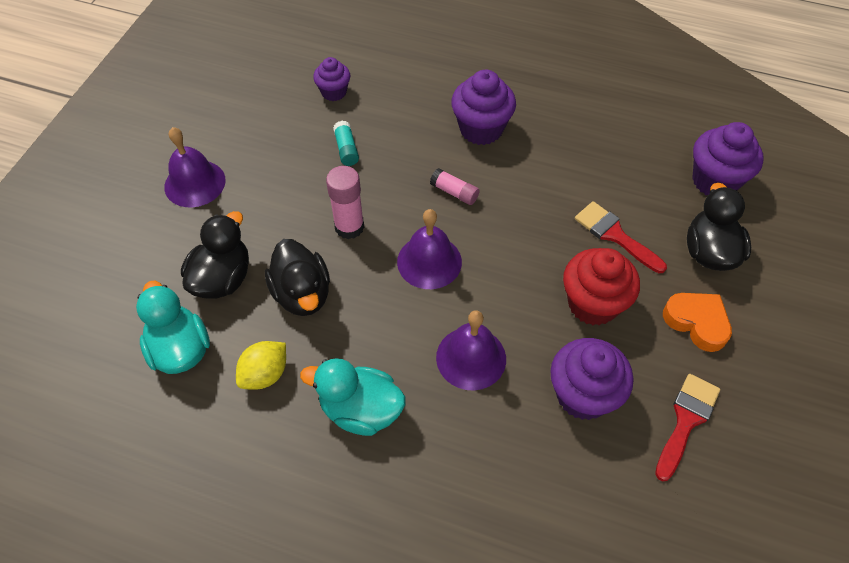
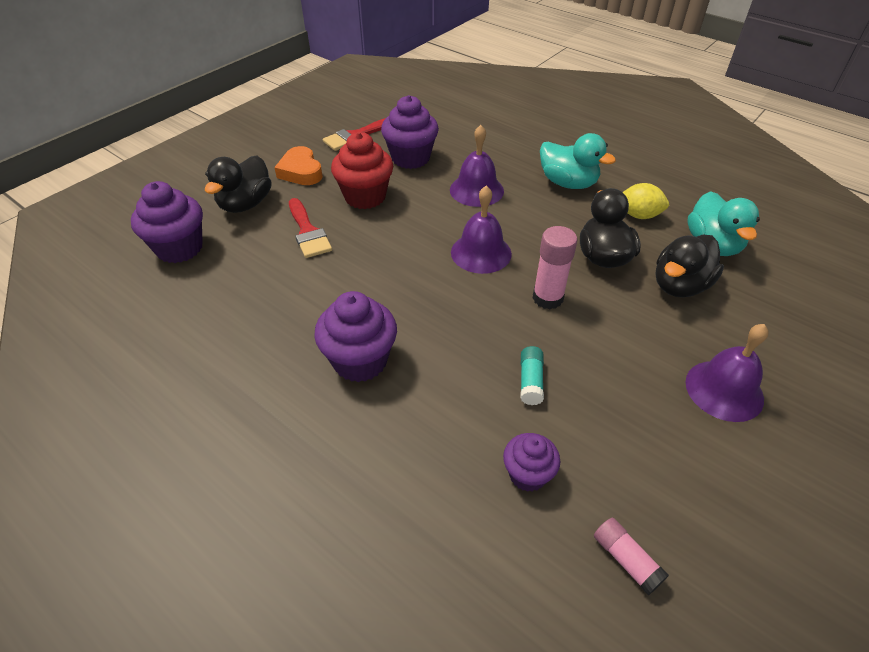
camera: 160 degrees left, 10 degrees down
(265, 374) = (638, 215): yellow lemon -> yellow lemon turned 45 degrees clockwise
(454, 192) = (428, 302): pink glue stick -> pink glue stick (626, 560)

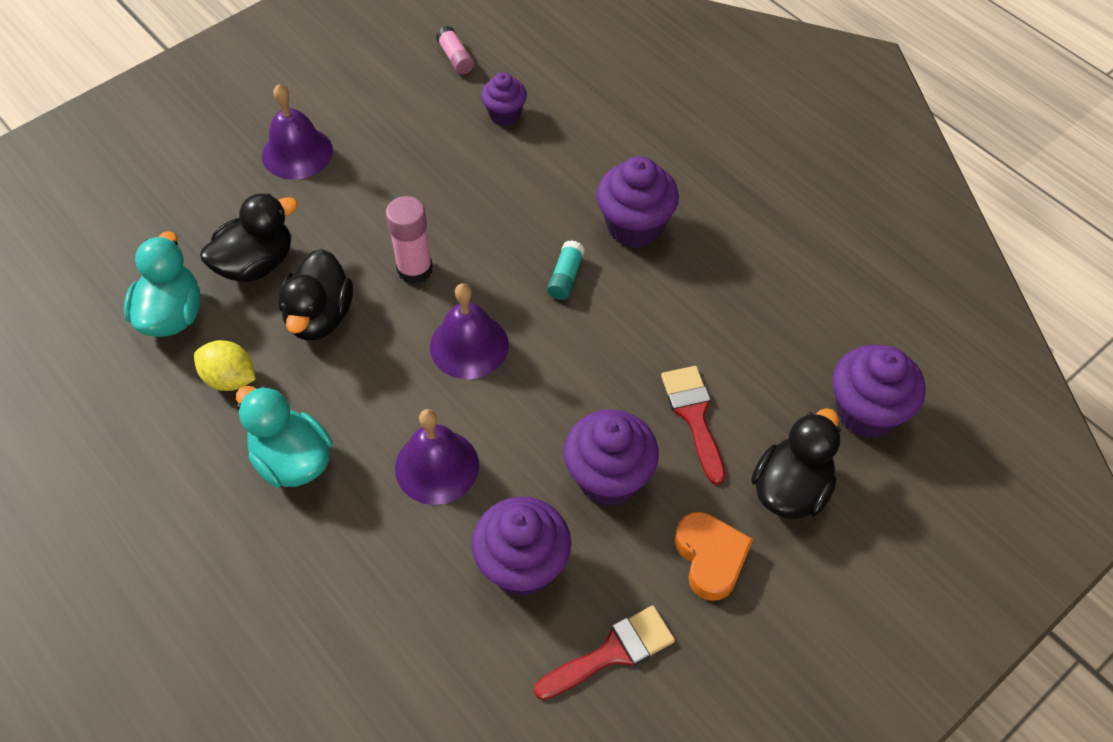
camera: 170 degrees left, 10 degrees up
(365, 197) = (609, 478): red cupcake -> purple cupcake
(530, 381) = (472, 184): turquoise glue stick -> turquoise glue stick (565, 277)

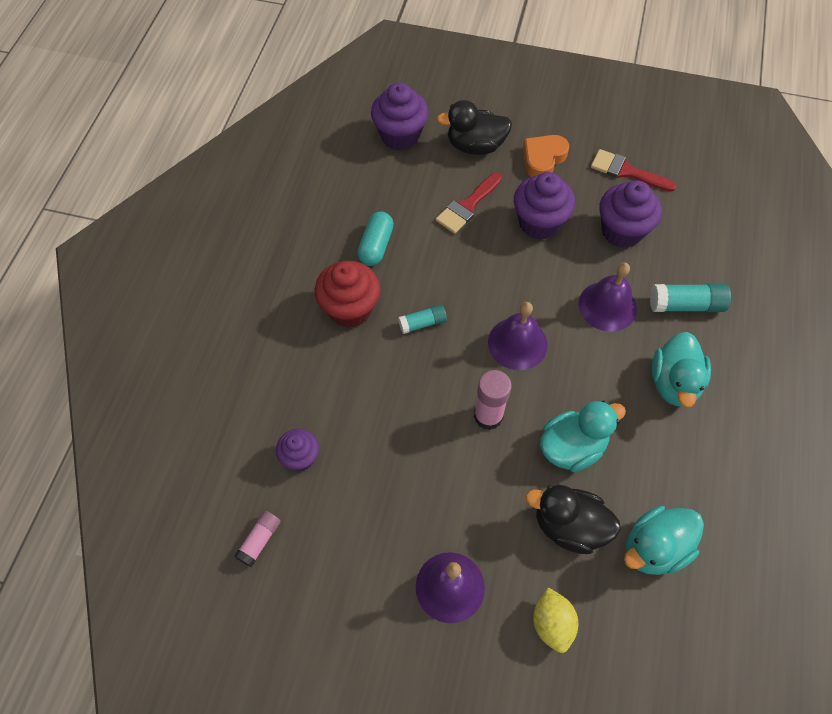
camera: 125 degrees left, 5 degrees up
(230, 378) = (661, 465): yellow lemon -> yellow lemon (552, 623)
(319, 316) = (572, 447): black duck -> turquoise duck
(364, 554) = (686, 305): none -> turquoise glue stick
(634, 226) = (350, 309): purple cupcake -> red cupcake
(702, 292) = (376, 246): none -> turquoise capsule

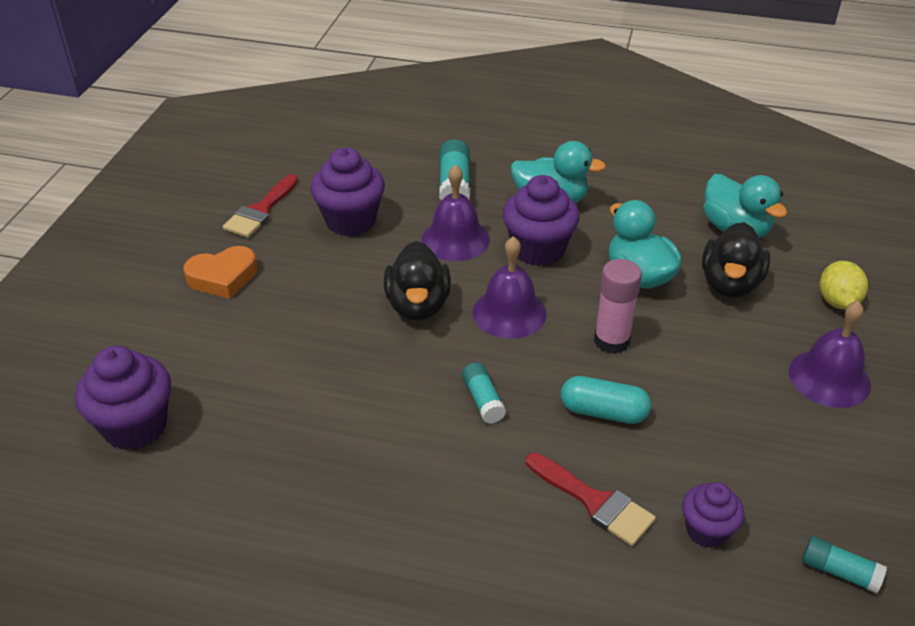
camera: 90 degrees left, 20 degrees down
(259, 540) = (839, 572): pink glue stick -> turquoise glue stick
(350, 309) = (460, 481): red cupcake -> none
(376, 246) = (348, 452): turquoise capsule -> turquoise capsule (603, 412)
(467, 206) = (289, 352): red brush -> red brush (594, 502)
(475, 146) = (181, 341): black duck -> black duck (418, 305)
(539, 223) = (329, 286): purple cupcake -> purple cupcake (538, 250)
(543, 159) = (223, 277): orange heart -> orange heart turned 60 degrees counterclockwise
(552, 623) = (837, 301): yellow lemon -> yellow lemon turned 75 degrees counterclockwise

